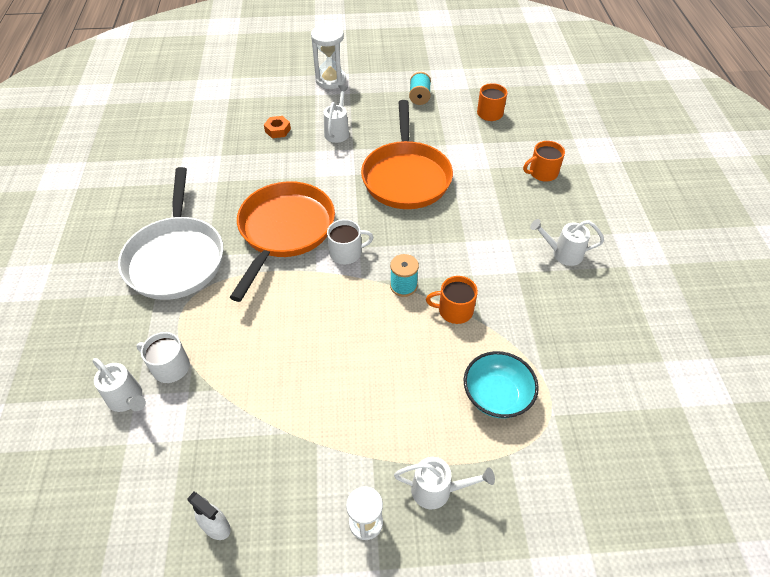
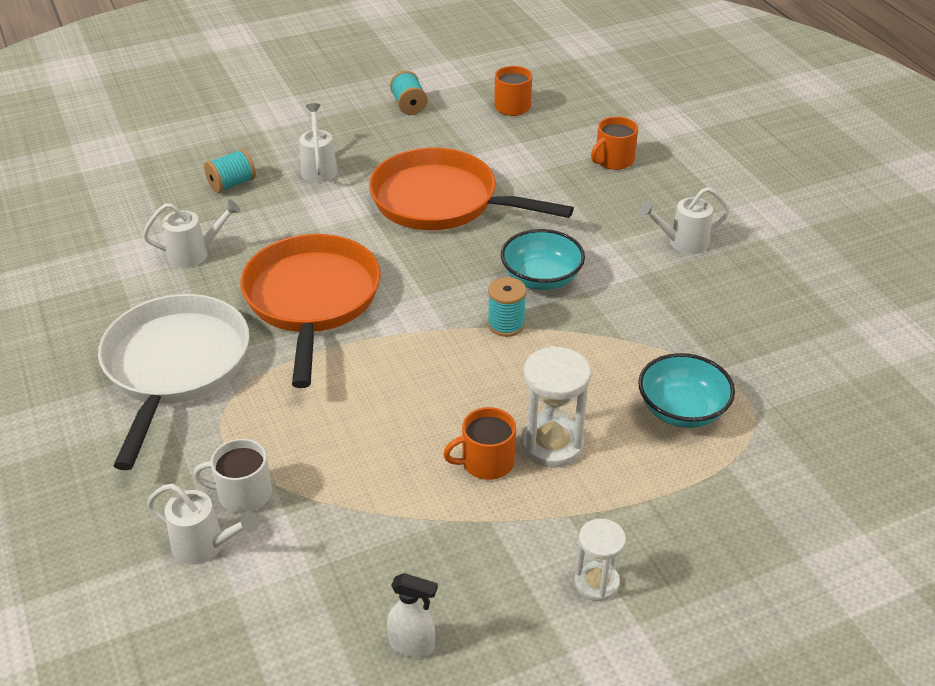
camera: 20 degrees left, 10 degrees down
(176, 258) = (175, 367): white pan -> white pan turned 150 degrees counterclockwise
(277, 130) = (232, 184): orange nut -> turquoise spool
(331, 80) = (273, 108): white hourglass -> white hourglass (551, 444)
(346, 253) = (411, 305): white mug -> none
(406, 176) = (442, 201): orange pan -> orange pan turned 135 degrees clockwise
(437, 490) = (663, 525): white watering can -> white watering can (194, 254)
(445, 255) = (541, 278): none -> turquoise bowl
(454, 310) = (584, 335): orange mug -> orange mug (486, 462)

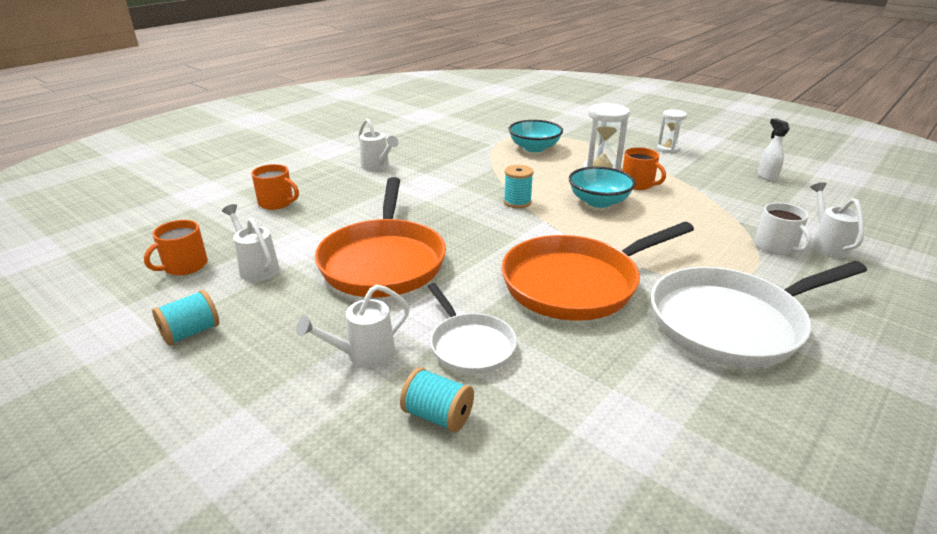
camera: 115 degrees left, 10 degrees down
(194, 254) = (588, 384): white watering can -> white watering can (256, 268)
(285, 215) = (470, 345): none -> white pan
(541, 278) = (456, 200): turquoise bowl -> turquoise bowl (599, 202)

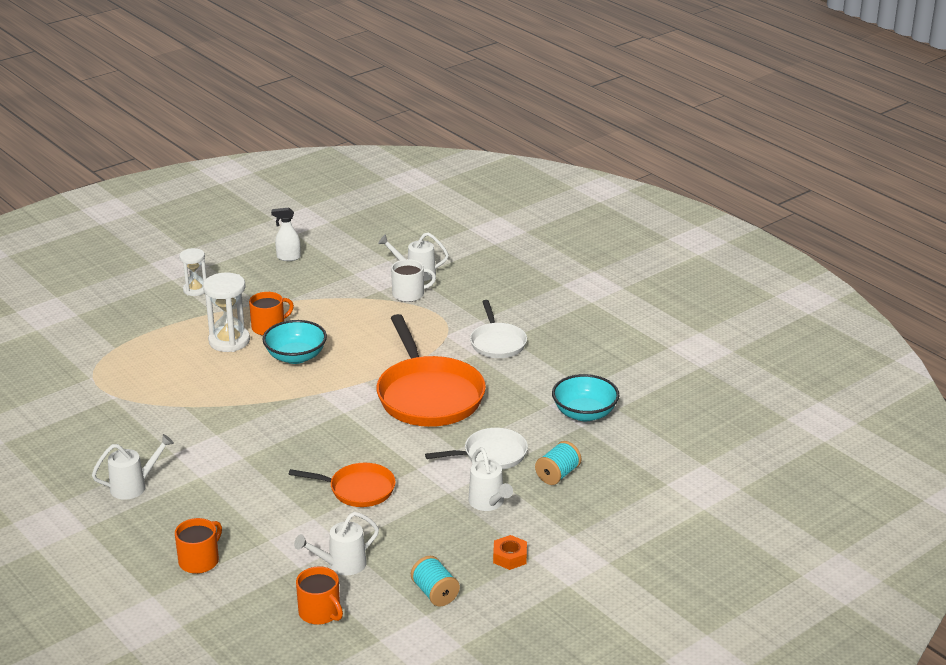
camera: 80 degrees left, 0 degrees up
(247, 386) = (510, 557): none -> orange nut
(383, 261) = (358, 489): orange pan -> orange pan, size x0.55
(517, 202) = (275, 402): turquoise spool -> none
(534, 148) = (142, 370): turquoise bowl -> turquoise bowl (584, 413)
(732, 323) = (497, 343): white pan -> white pan, size x0.55

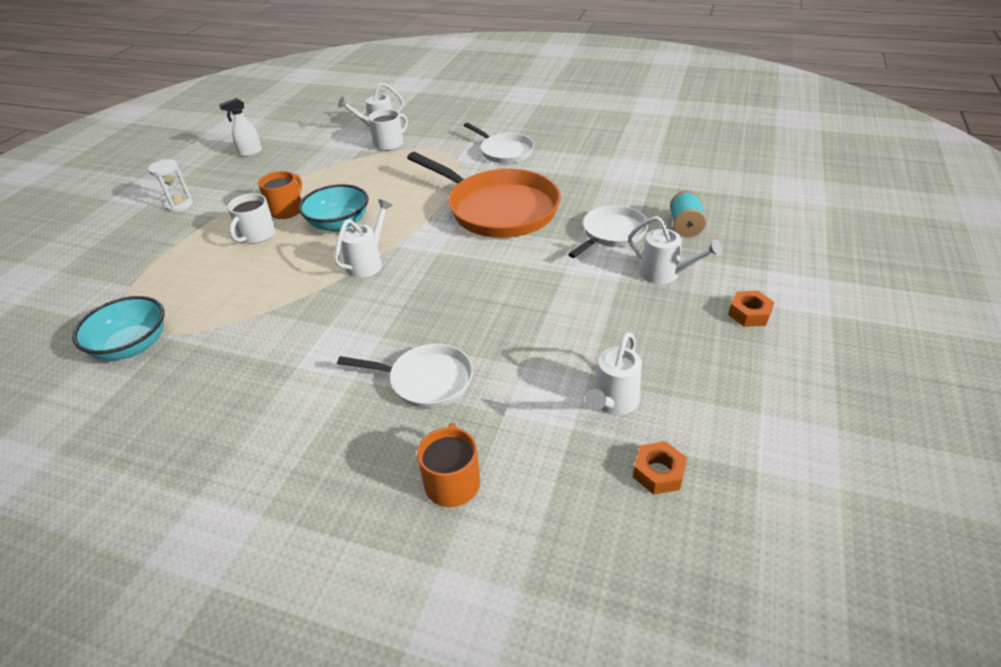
camera: 30 degrees left, 10 degrees up
(133, 486) = (281, 428): white watering can -> white watering can (368, 263)
(229, 341) = (257, 235): white hourglass -> white mug
(242, 498) = (426, 380): none -> white pan
(320, 612) = (658, 472): orange mug -> orange nut
(358, 489) = (534, 316): orange pan -> none
(435, 593) = (737, 384): turquoise spool -> none
(584, 413) = (638, 174): turquoise bowl -> turquoise bowl (132, 346)

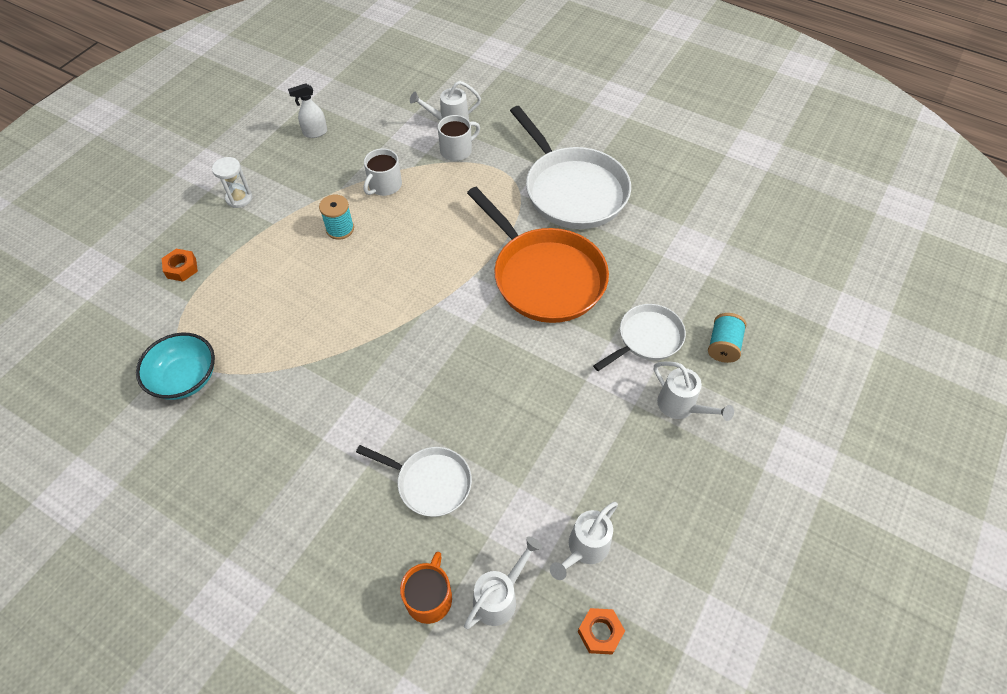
camera: 10 degrees right, 15 degrees up
(257, 235) = (307, 259): white mug -> white mug (384, 185)
(287, 210) = (340, 229): orange mug -> turquoise spool
(339, 224) = (386, 261): turquoise bowl -> none
(368, 263) = (405, 322): white watering can -> white watering can (499, 597)
(504, 151) = (572, 190): white pan -> white pan, size x1.81
(749, 314) = (743, 476): orange nut -> orange nut (181, 268)

